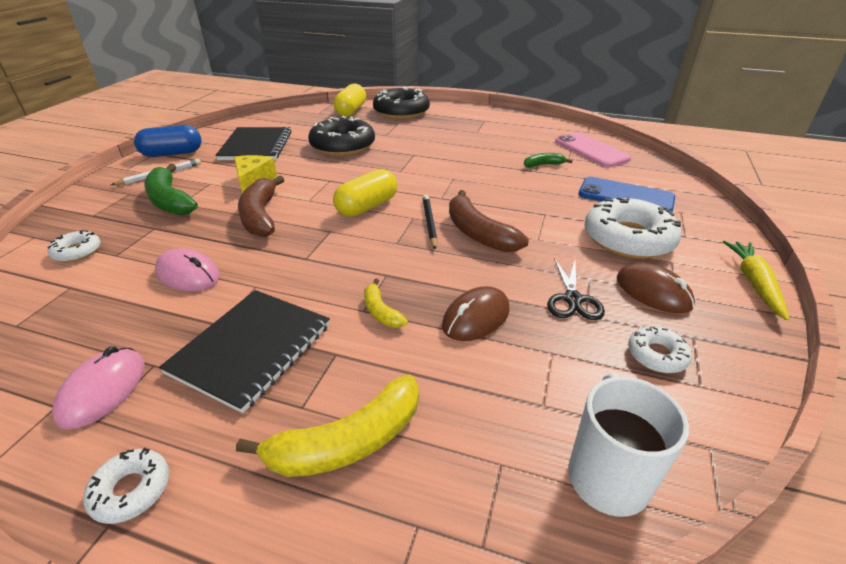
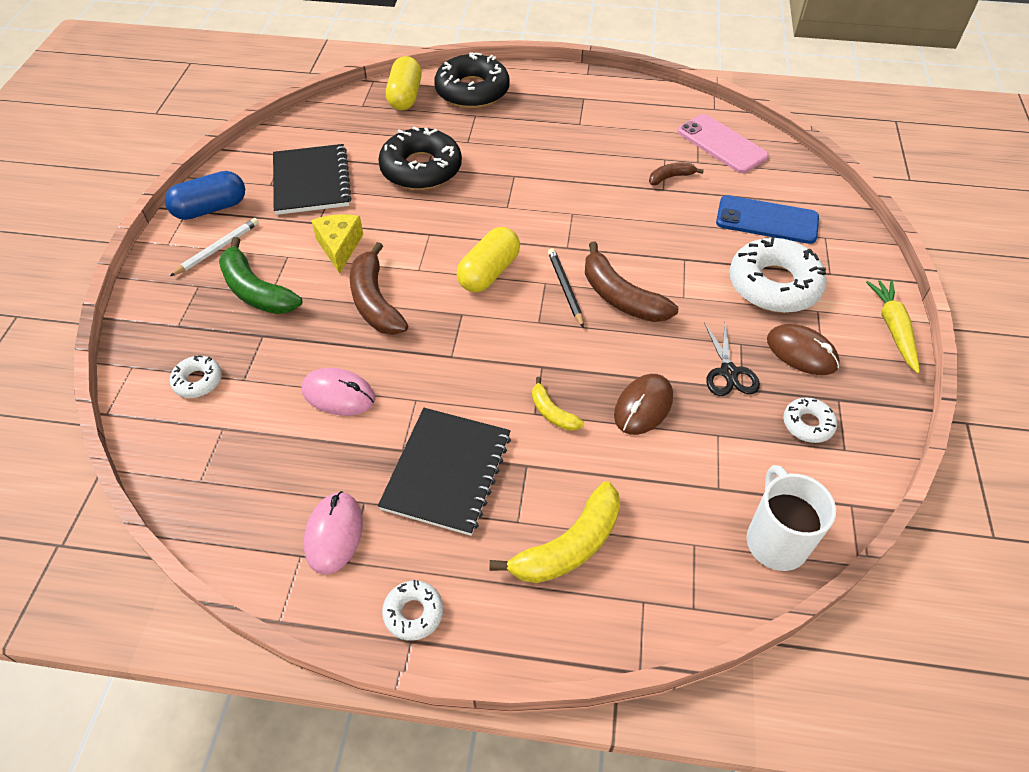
camera: 10 degrees left, 15 degrees up
(543, 165) = (670, 177): green banana -> brown banana

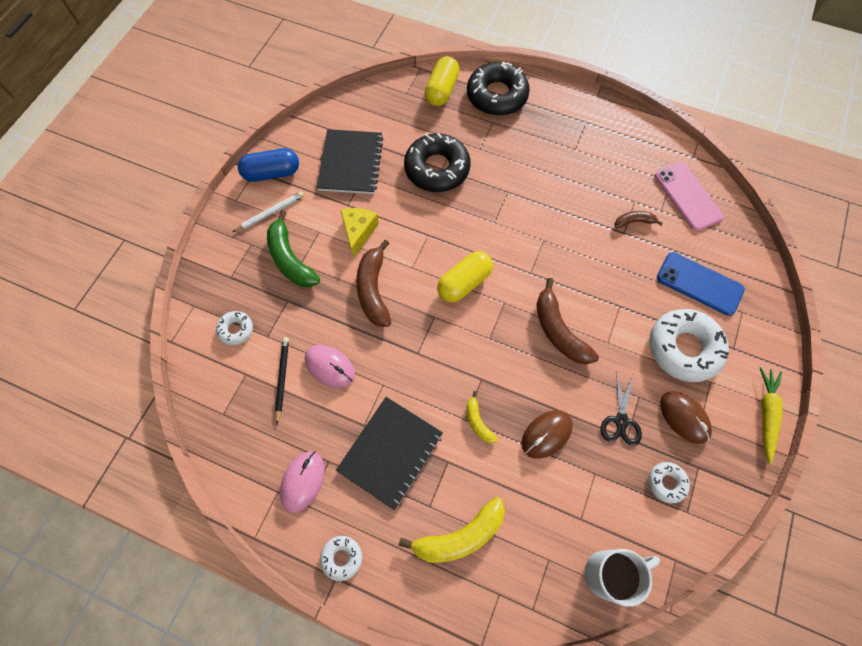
camera: 15 degrees right, 15 degrees up
(565, 288) = (518, 312): black pencil -> black pencil (282, 378)
(775, 540) = (608, 573): white mug -> white mug turned 60 degrees clockwise

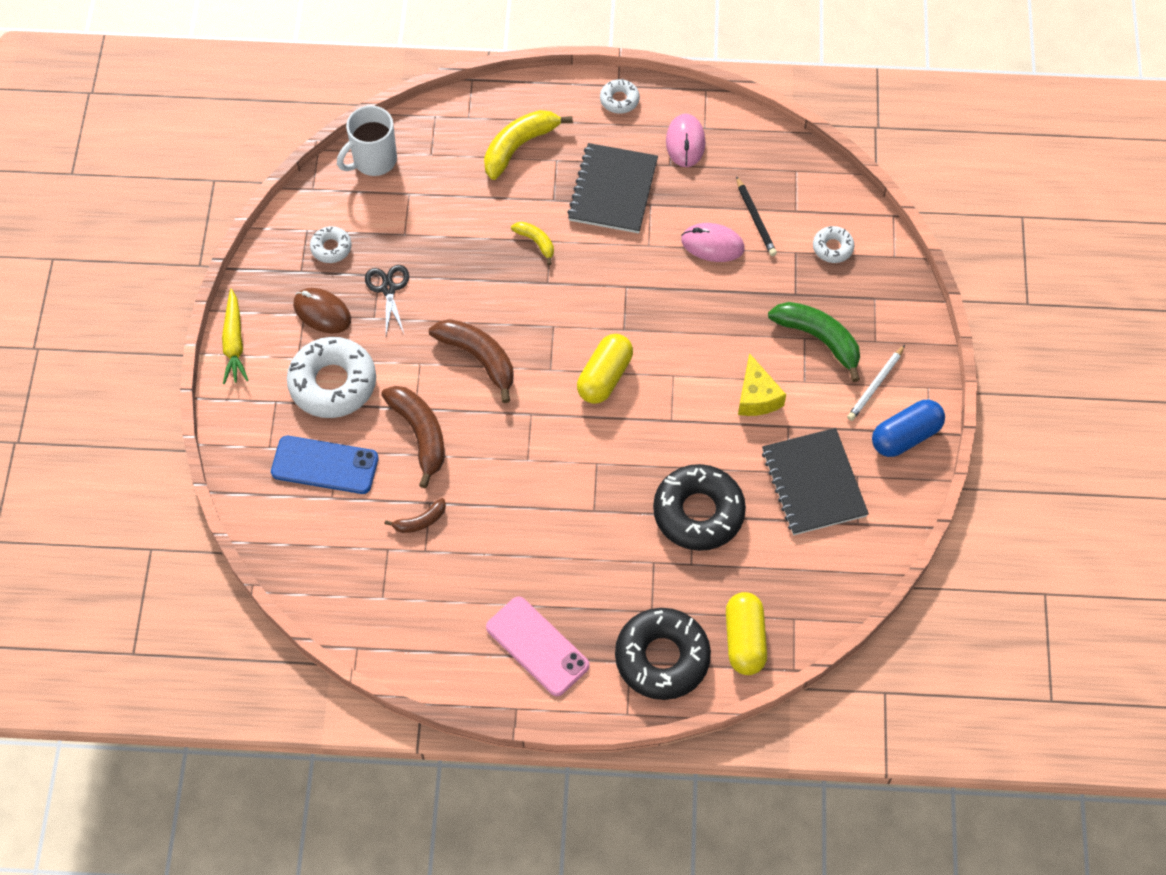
camera: 160 degrees right, 5 degrees down
(373, 290) = (705, 336): brown banana -> brown banana (420, 434)
(546, 434) = (462, 253): brown mouse -> none
(687, 196) = (356, 581): pink phone -> pink phone (537, 646)

